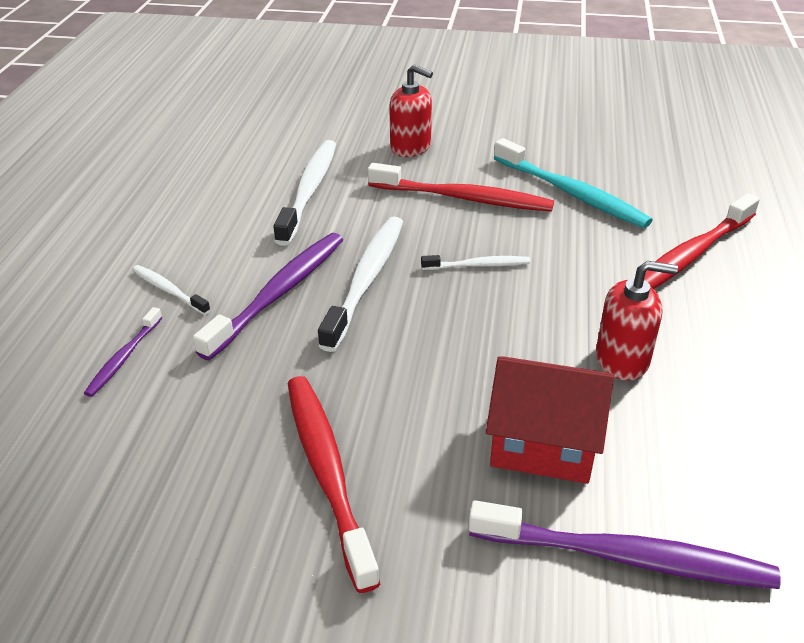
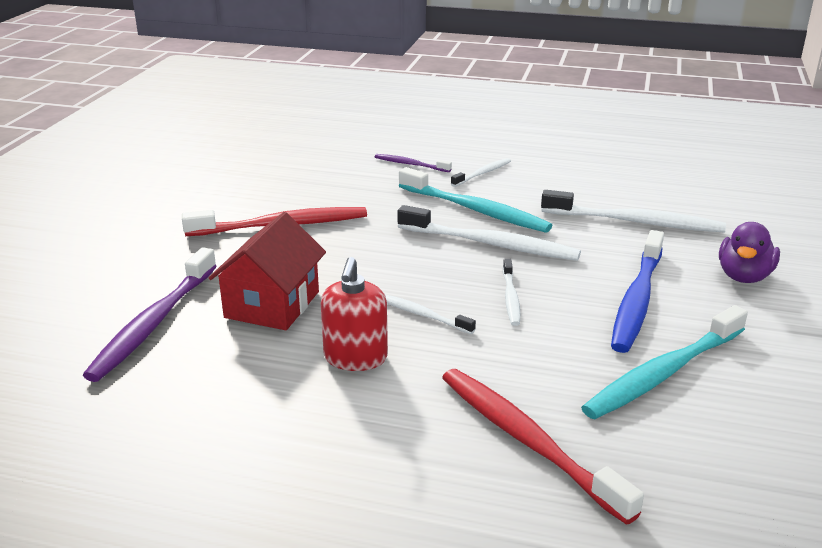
camera: 95 degrees right, 10 degrees down
(278, 294) = (474, 210): purple toothbrush -> turquoise toothbrush
(411, 147) = (744, 276): red soap dispenser -> purple duck
(463, 198) = (637, 300): red toothbrush -> blue toothbrush
(528, 320) = (423, 315): none -> white toothbrush

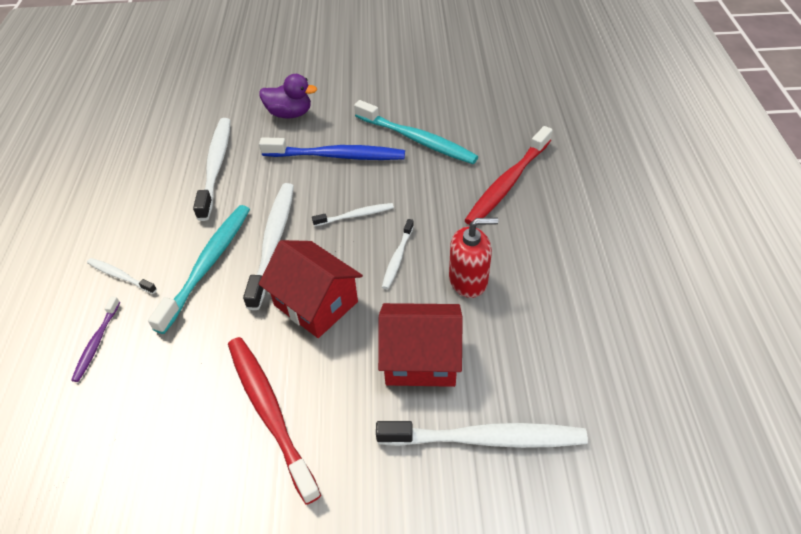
camera: 105 degrees left, 20 degrees up
(154, 322) = (485, 438): purple toothbrush -> white toothbrush
(387, 258) = (316, 303): none -> red house

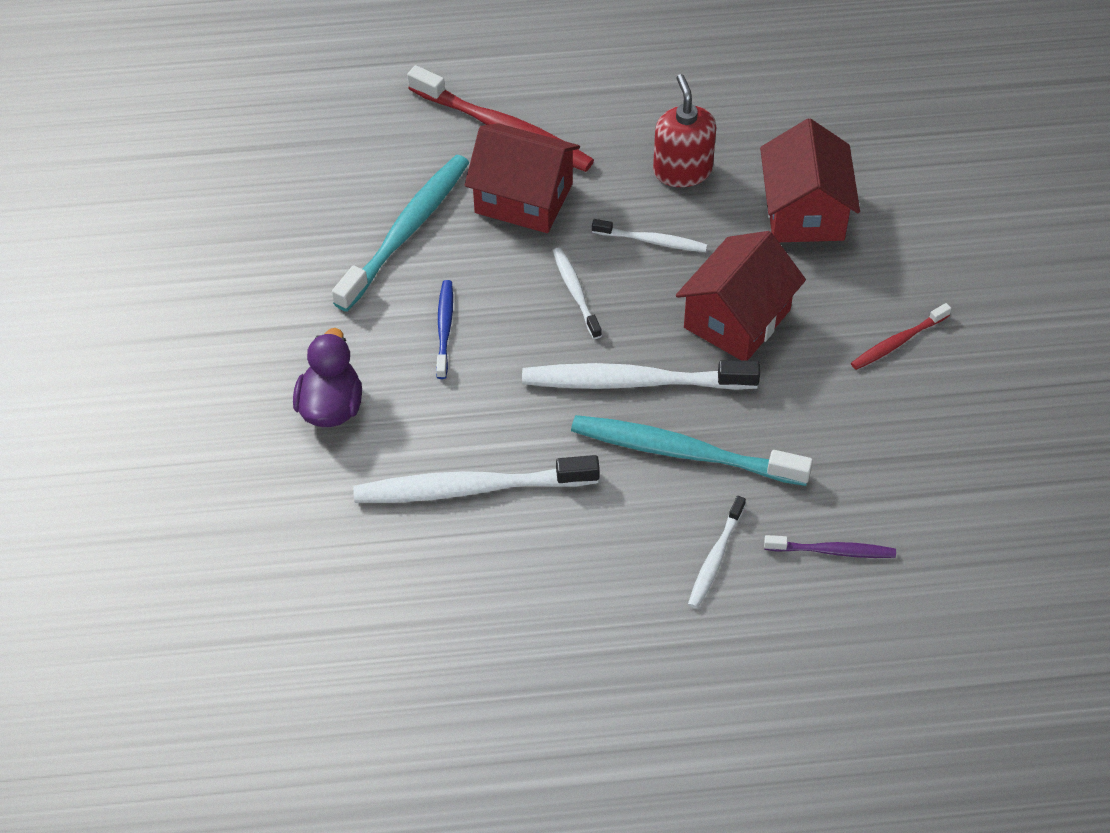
camera: 95 degrees left, 5 degrees up
(270, 413) = (898, 342): red toothbrush -> red toothbrush, size x0.52
(336, 156) = (444, 328): blue toothbrush -> blue toothbrush, size x0.52
(443, 192) = (524, 198): none -> red house
(485, 438) = (892, 157): white toothbrush -> none

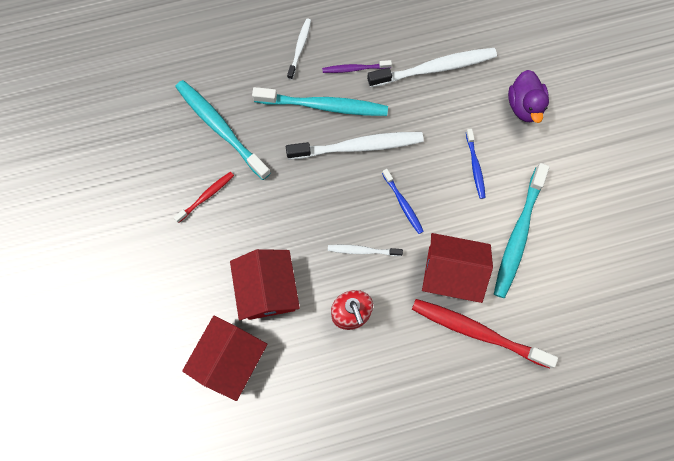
camera: 170 degrees right, 20 degrees up
(576, 293) = (403, 203): white toothbrush -> blue toothbrush
(737, 319) = (303, 199): red house -> red house (230, 359)
(832, 551) = (240, 60): purple toothbrush -> purple toothbrush (355, 69)
(871, 439) = (221, 128): none -> turquoise toothbrush

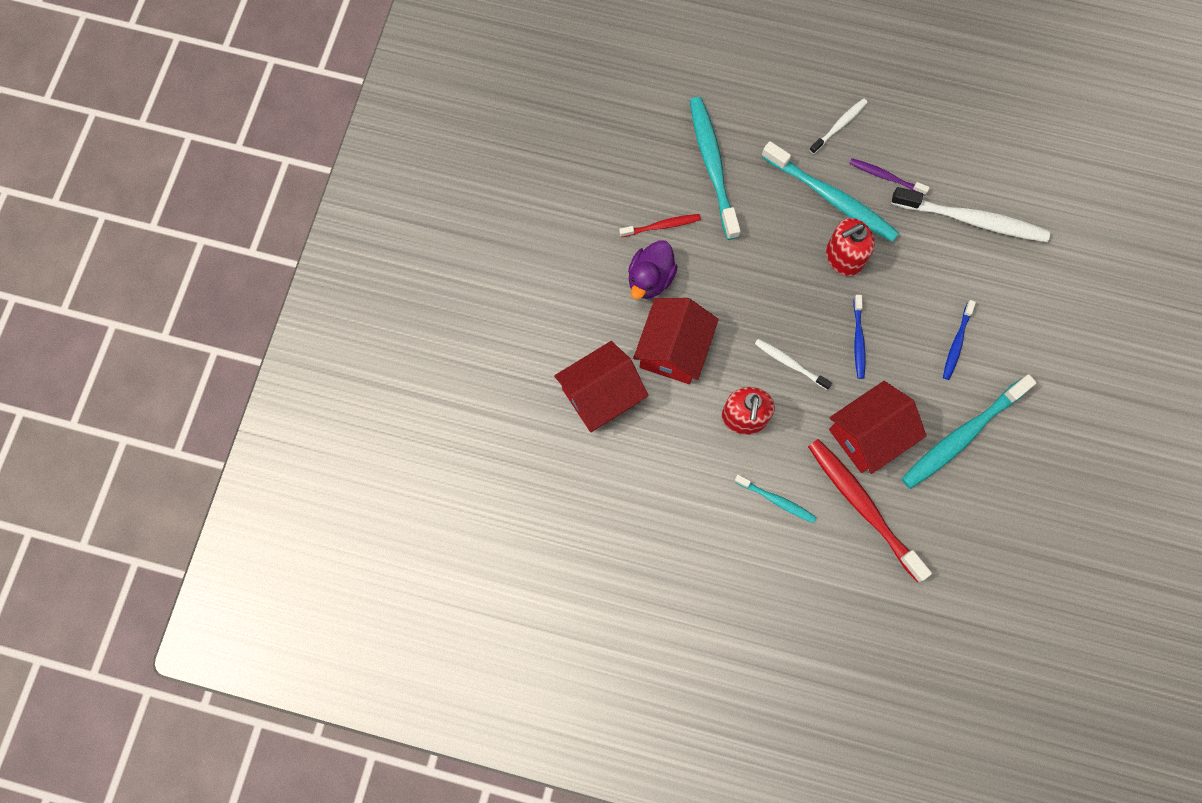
camera: 30 degrees right, 0 degrees up
(357, 146) = (843, 257): white toothbrush -> red soap dispenser
(411, 365) = (776, 500): none -> turquoise toothbrush
(450, 273) = (868, 435): red house -> red house turned 75 degrees counterclockwise
(524, 106) = (1047, 309): purple duck -> purple duck (650, 279)

